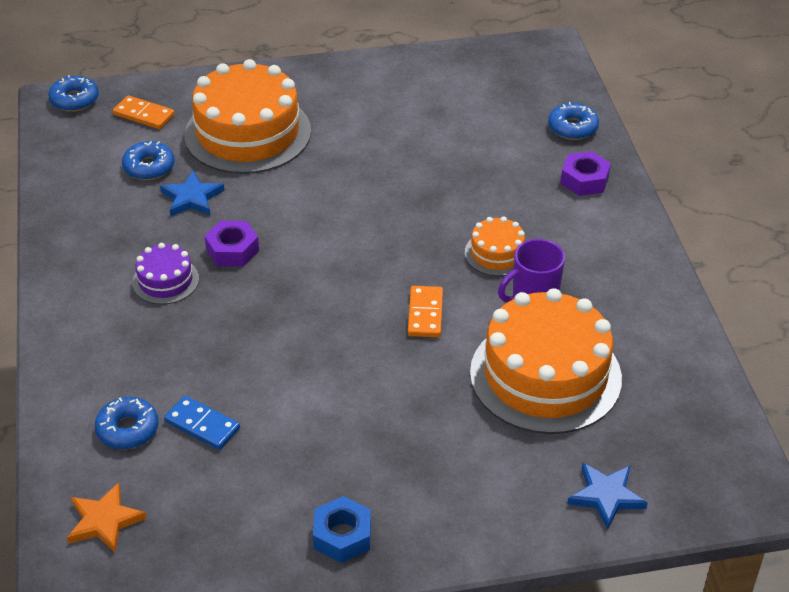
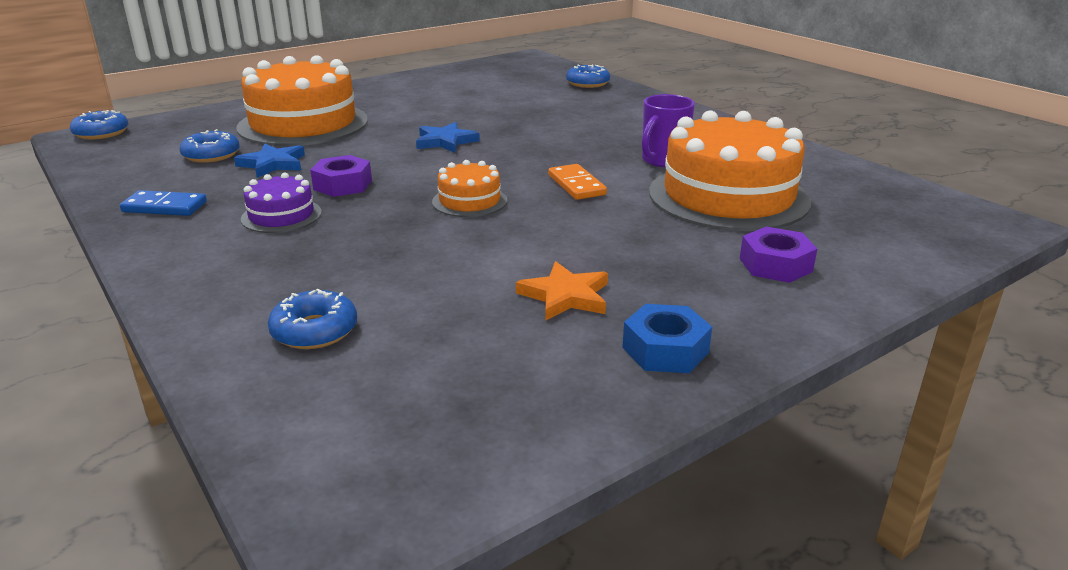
camera: 25 degrees left, 15 degrees down
(104, 521) = (341, 423): orange star -> orange star (565, 296)
(144, 115) = (185, 130): orange domino -> none
(202, 425) = (410, 305): blue domino -> blue domino (164, 207)
(497, 253) = (601, 144): orange cake -> orange cake (469, 201)
(584, 180) = (627, 102): purple nut -> purple nut (775, 265)
(606, 496) = (883, 253): blue star -> blue star (445, 141)

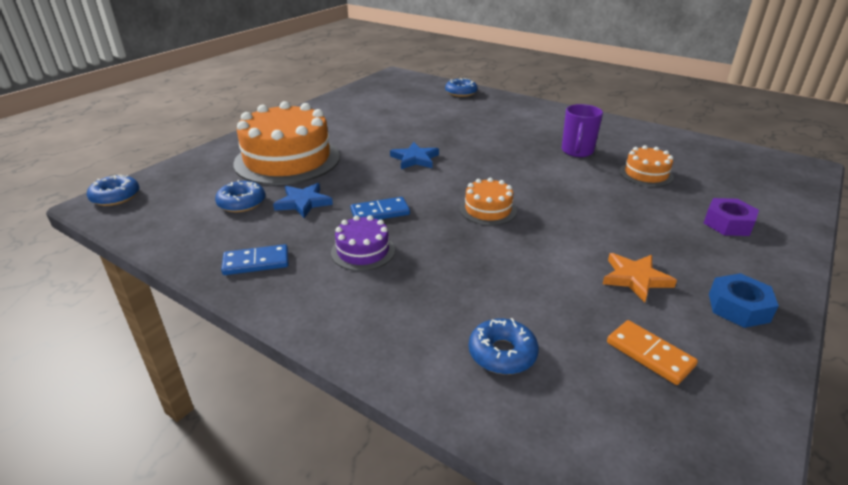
camera: 20 degrees left, 5 degrees up
(343, 185) = (380, 212): purple nut -> blue domino
(576, 185) = (544, 182): orange domino -> orange domino (649, 354)
(728, 196) = (646, 174): orange cake -> orange cake, size x0.47

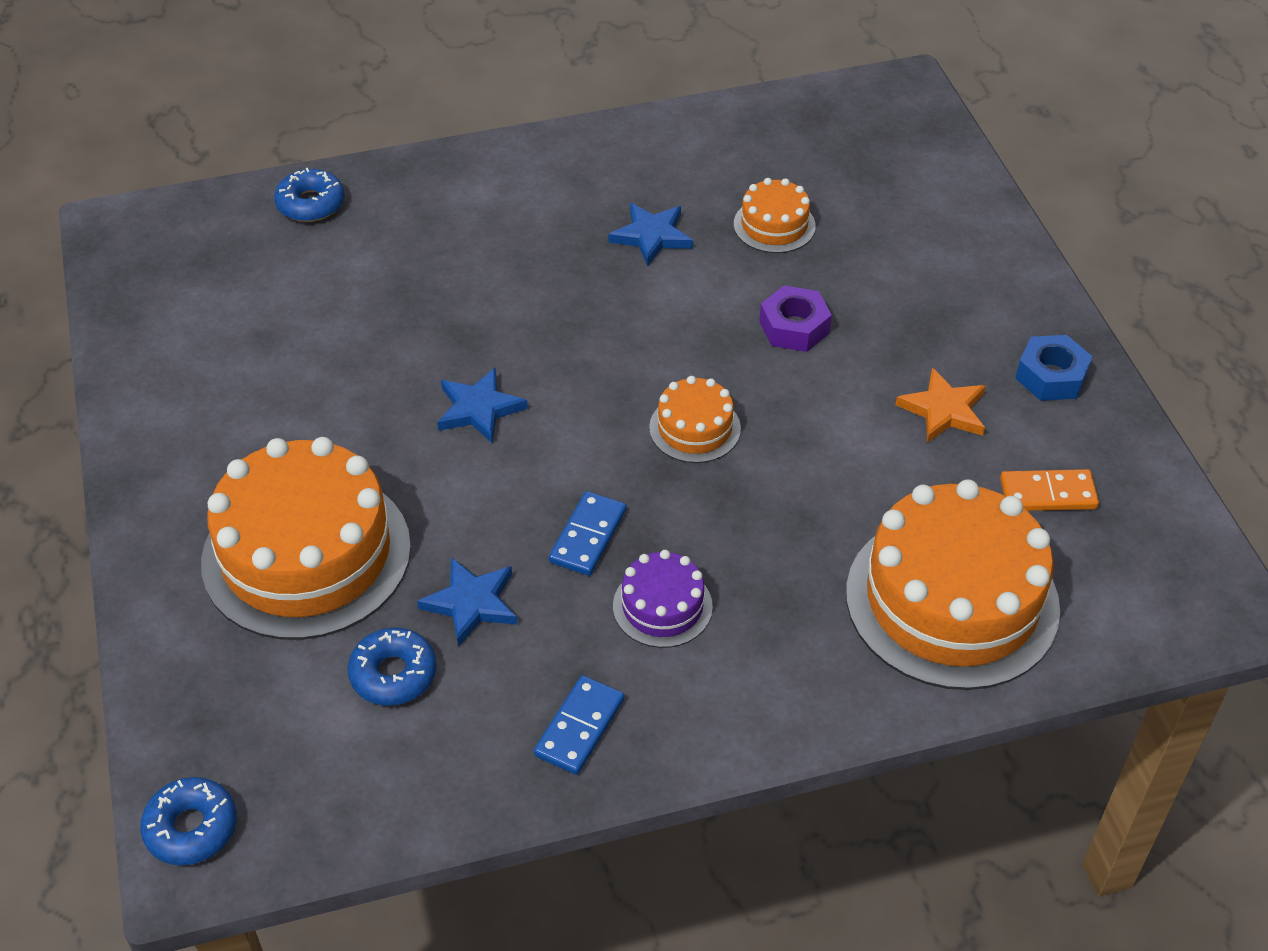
camera: 50 degrees left, 15 degrees up
(502, 353) = (952, 600): blue donut -> orange cake
(577, 151) = (651, 236): purple mug -> blue star
(728, 223) = (933, 256): purple nut -> purple nut (794, 327)

